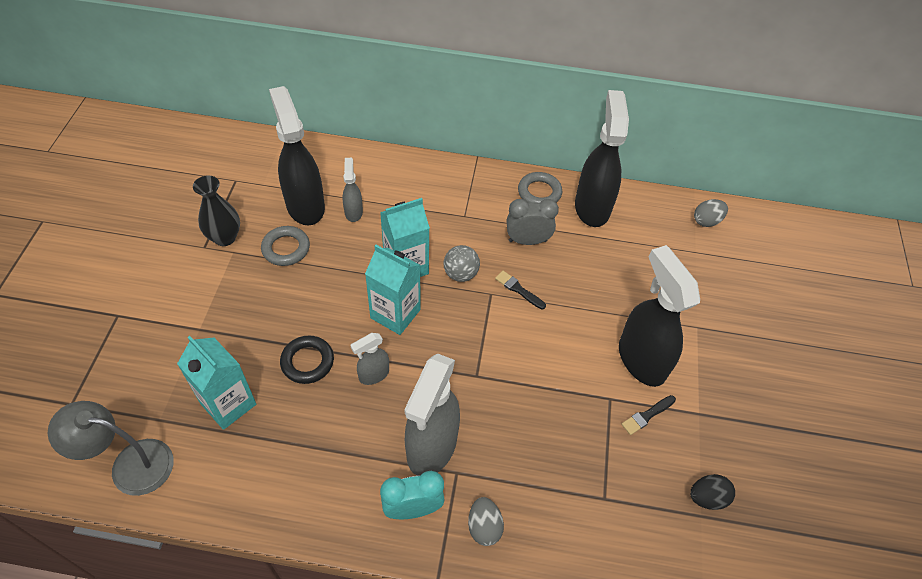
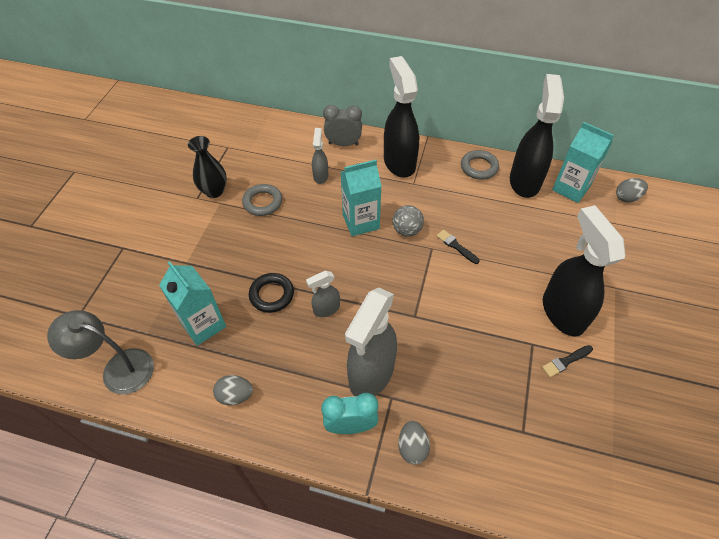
camera: 10 degrees right, 0 degrees up
(275, 485) = (235, 395): none -> grey egg
(305, 205) = (281, 169): black spray bottle -> black spray bottle (399, 162)
(395, 314) = (348, 260): turquoise carton -> turquoise carton (571, 188)
(527, 241) = (466, 206): grey clock -> grey clock (343, 144)
(707, 498) = (619, 439): black egg -> none

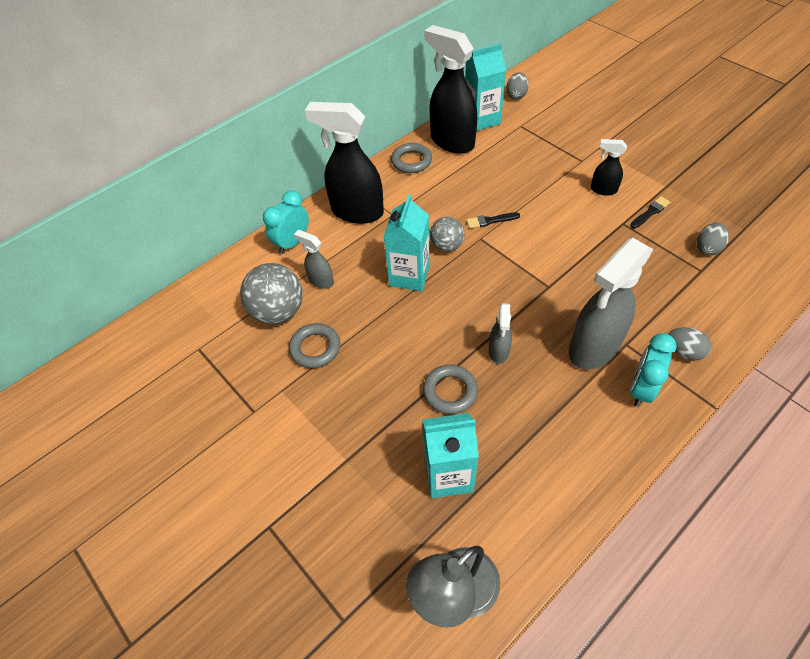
camera: 55 degrees left, 0 degrees up
(214, 191) = (258, 389): black vase -> none
(235, 395) = (558, 477): grey egg -> grey egg (707, 248)
(272, 295) = (450, 391): black ring -> grey ring
(280, 168) = (278, 311): none -> grey ball
(343, 144) = (292, 243): grey clock -> turquoise clock
(371, 374) = (593, 348): grey spray bottle -> grey spray bottle turned 75 degrees clockwise
(562, 312) = (603, 190): black spray bottle -> black spray bottle, size x0.49
(565, 361) = (650, 212): black brush -> black brush turned 135 degrees counterclockwise

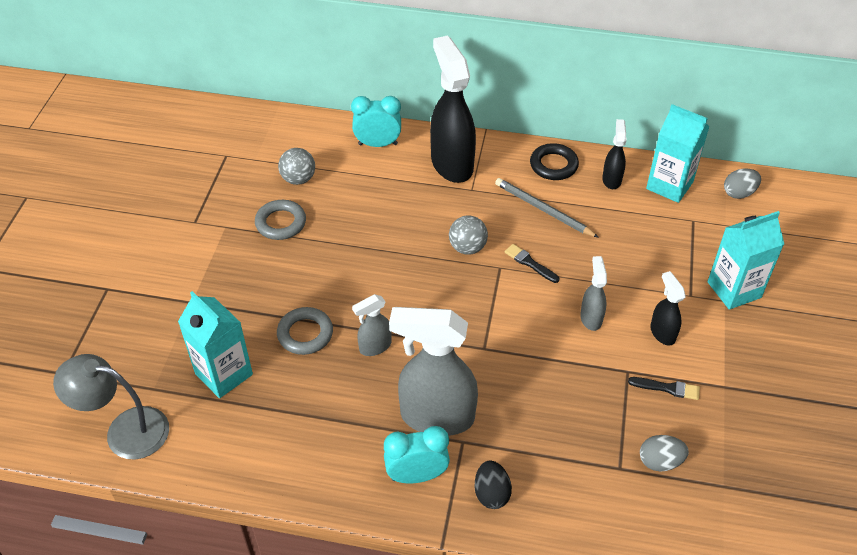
camera: 50 degrees right, 5 degrees down
(278, 311) = (298, 179): grey ball -> grey ball, size x0.62
(321, 281) = (352, 186): grey spray bottle -> grey spray bottle (591, 318)
(409, 275) = (408, 240): turquoise carton -> turquoise carton (734, 290)
(411, 161) = (553, 165): grey ring -> black ring
(448, 188) = (543, 210): none -> grey pencil
(451, 141) = (611, 179): black spray bottle -> black spray bottle, size x0.49
(683, 351) = (491, 493): grey egg -> black egg

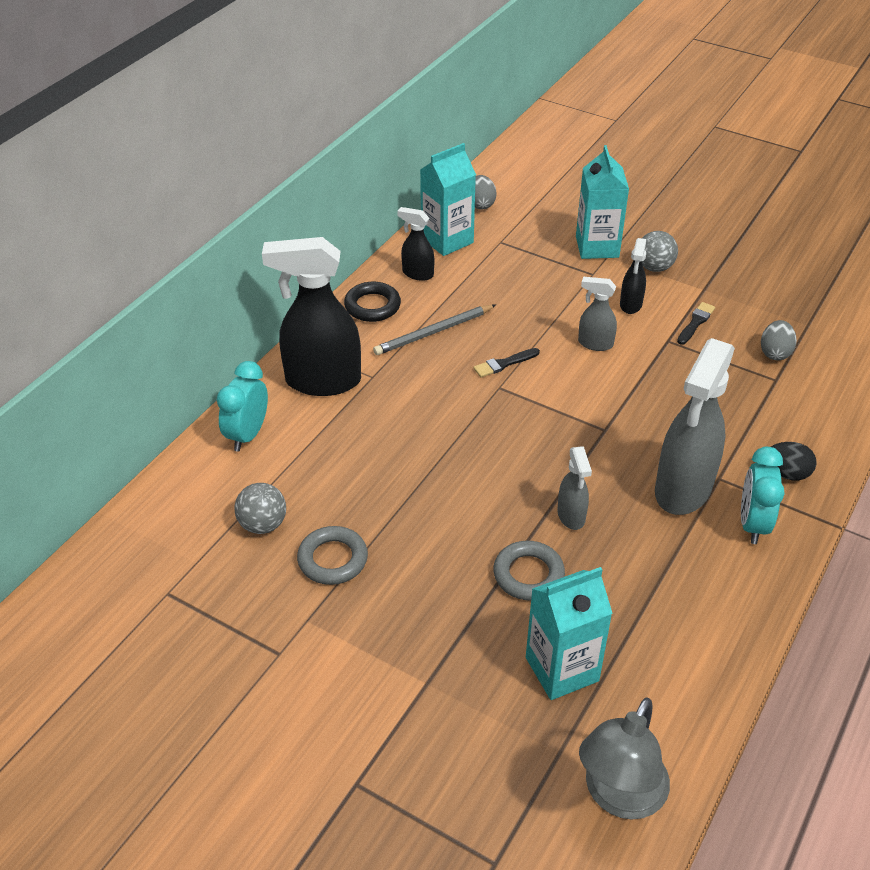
camera: 70 degrees left, 5 degrees down
(467, 248) = (459, 403): grey ball -> grey ball (654, 267)
(662, 333) = (630, 305): black spray bottle -> black spray bottle turned 75 degrees counterclockwise

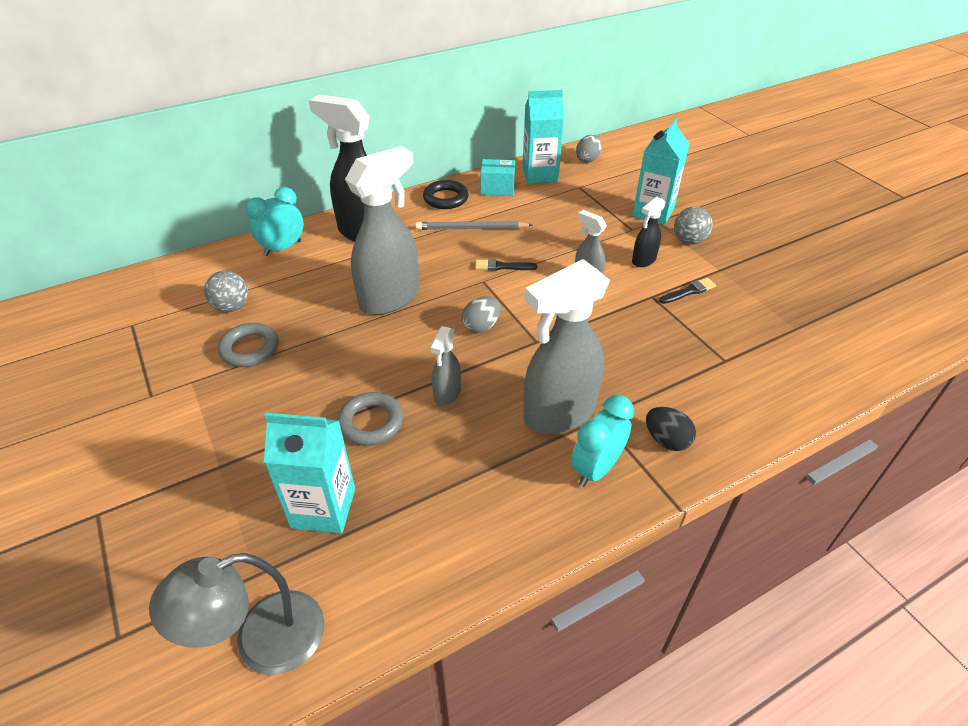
camera: 30 degrees right, 0 degrees up
(417, 274) = (497, 188): black spray bottle -> turquoise box
(424, 444) = (390, 298): none -> grey spray bottle
(775, 353) = (743, 339): grey egg -> grey egg (481, 326)

